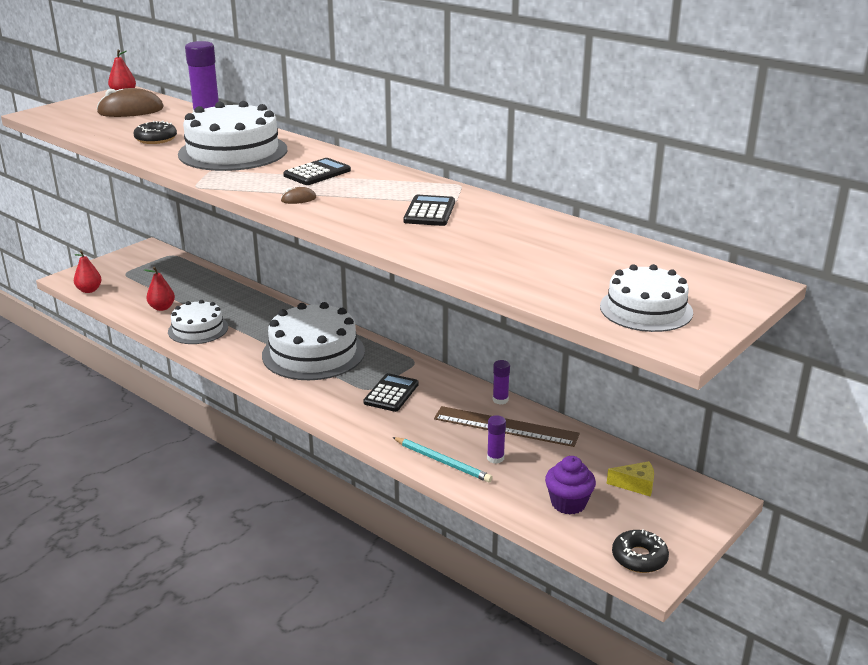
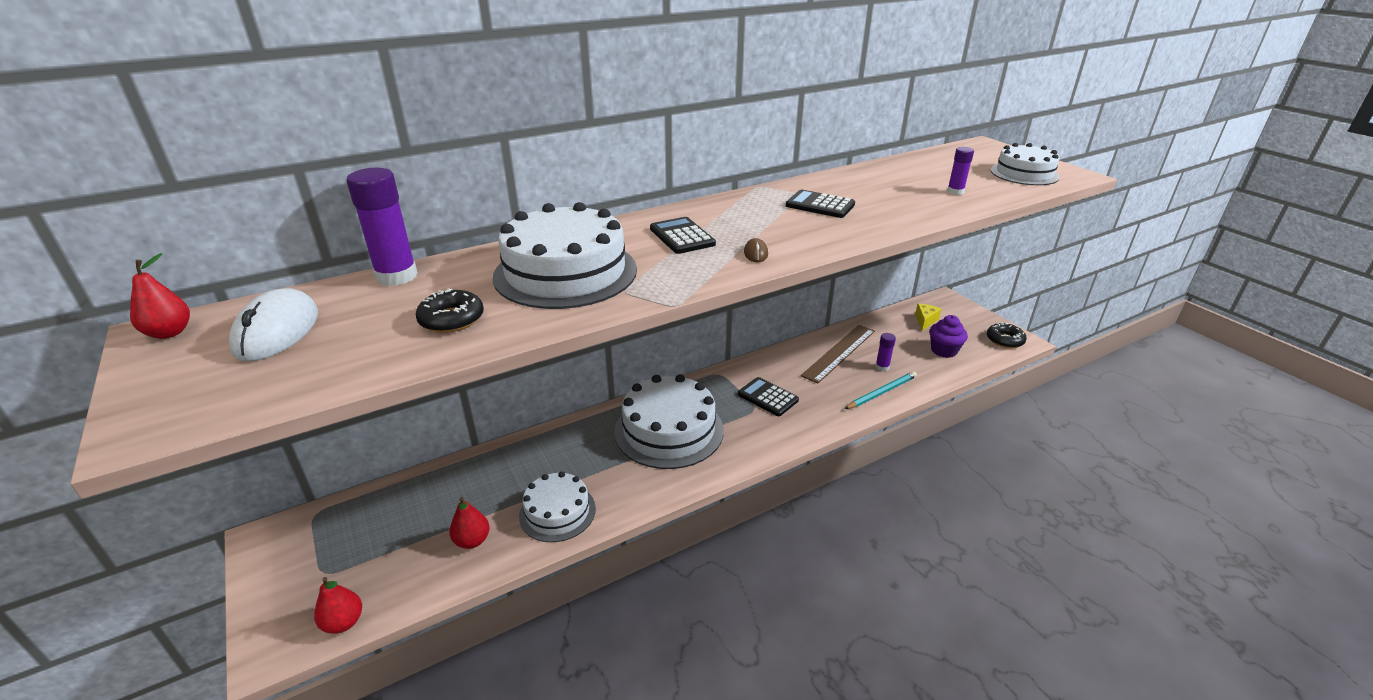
camera: 70 degrees left, 5 degrees up
(131, 111) = (277, 331): brown mouse -> white mouse
(500, 400) = (800, 346): purple glue stick -> purple glue stick (955, 191)

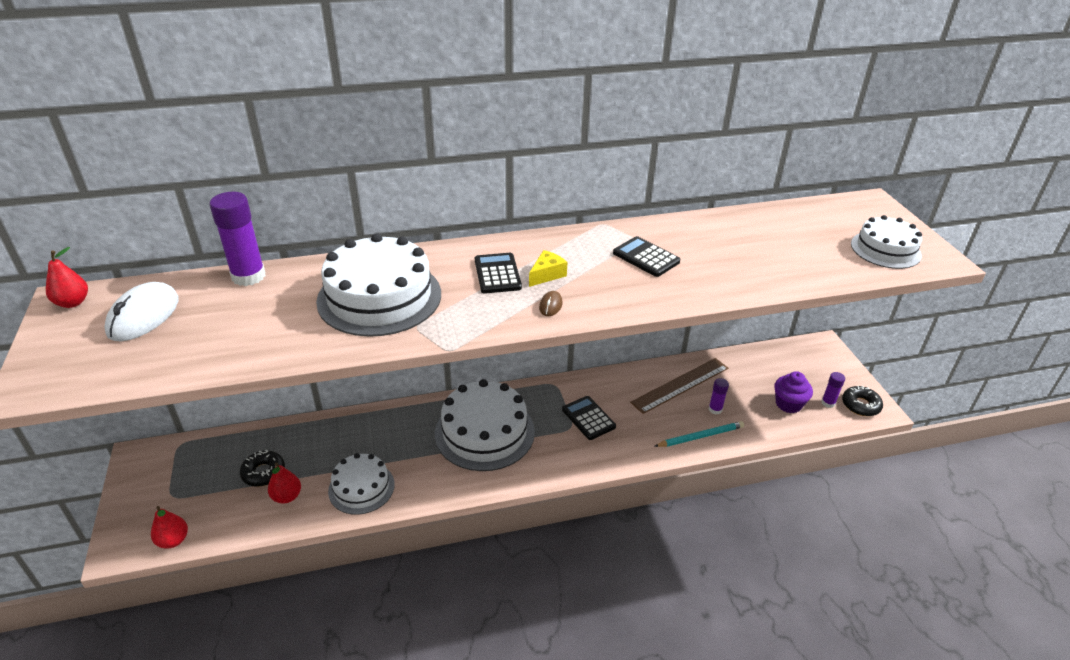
camera: 15 degrees right, 5 degrees up
(451, 319) = (270, 329): black donut -> black donut (263, 472)
(925, 321) = (787, 366): yellow cheese -> yellow cheese (547, 275)
(955, 191) = (793, 262): purple glue stick -> purple glue stick (828, 403)

